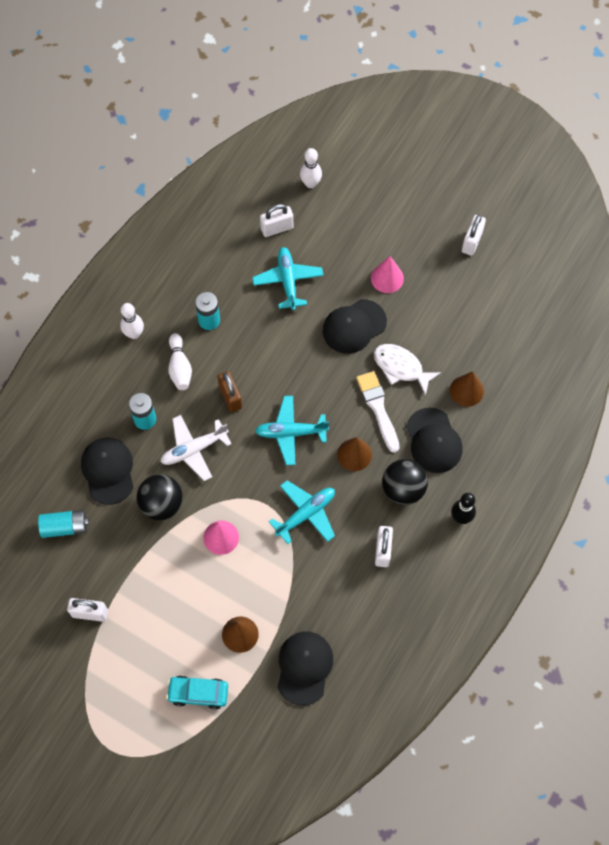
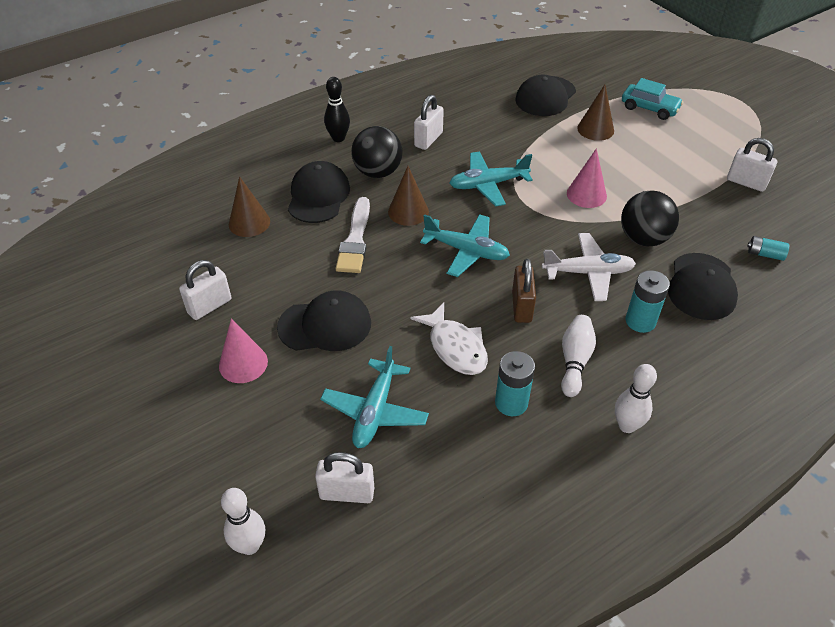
camera: 155 degrees left, 20 degrees down
(65, 527) = (765, 254): turquoise battery -> turquoise battery, size x0.63
(401, 367) = (301, 266): white fish -> white fish (455, 347)
(471, 242) = (102, 364): white padlock -> white padlock (209, 306)

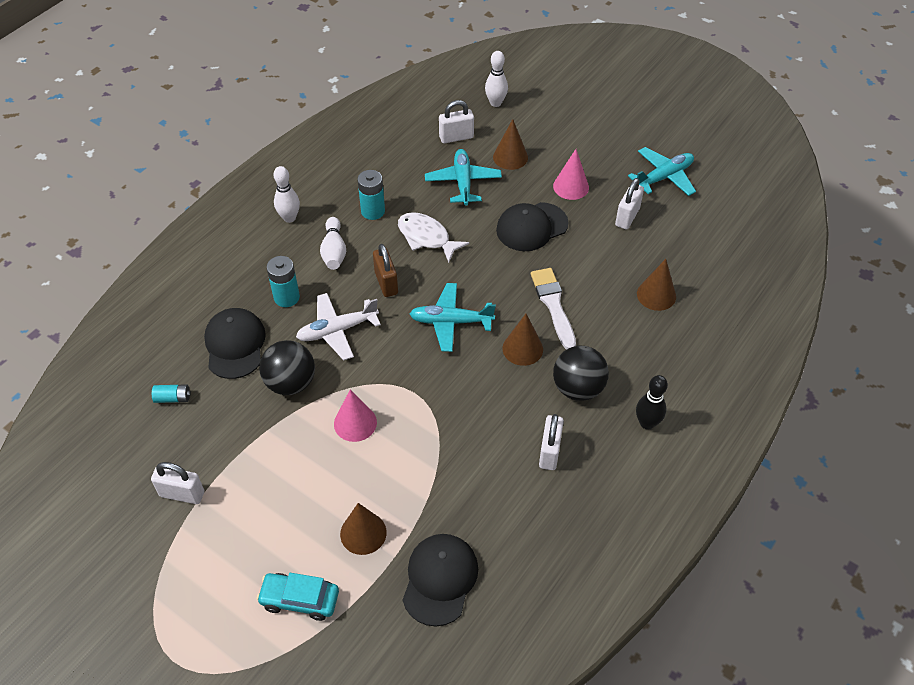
camera: 160 degrees right, 5 degrees up
(290, 432) = (510, 157): none -> brown cone
(318, 196) = (616, 341): black cap -> none
(488, 184) = (459, 405): turquoise plane -> turquoise plane (664, 177)

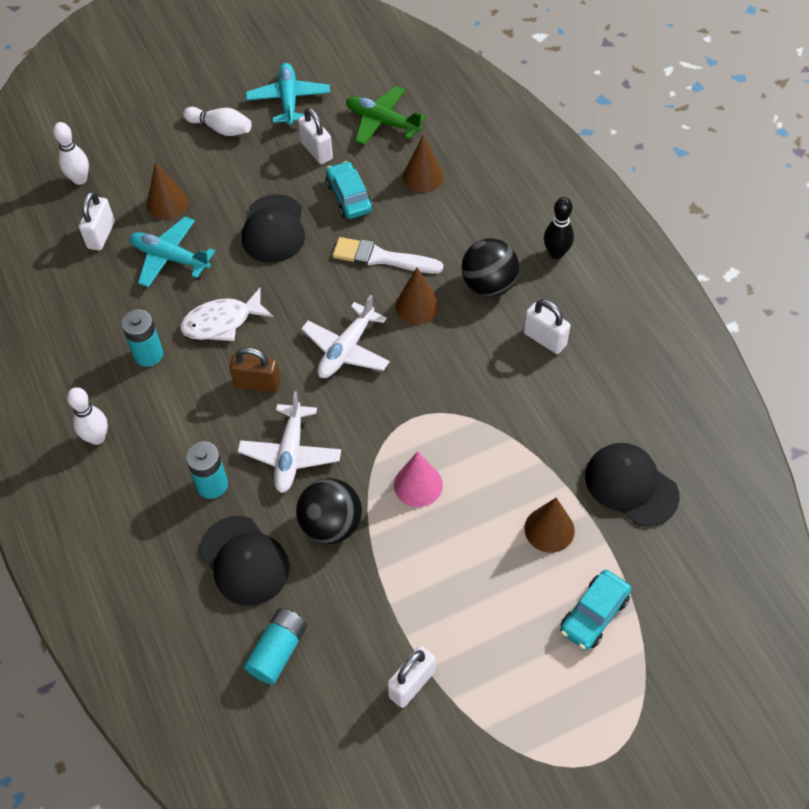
camera: 60 degrees left, 5 degrees up
(173, 398) = (278, 651): turquoise battery -> turquoise battery, size x1.59
(235, 345) = (244, 561): black cap -> black cap turned 150 degrees counterclockwise
(334, 251) = (179, 414): white bowling pin -> white bowling pin (221, 129)
(451, 322) = (346, 349): turquoise plane -> white plane
(571, 186) = (245, 174): pink cone -> none
(597, 257) = (349, 197): none -> turquoise car
(691, 243) = (382, 122): none -> green plane

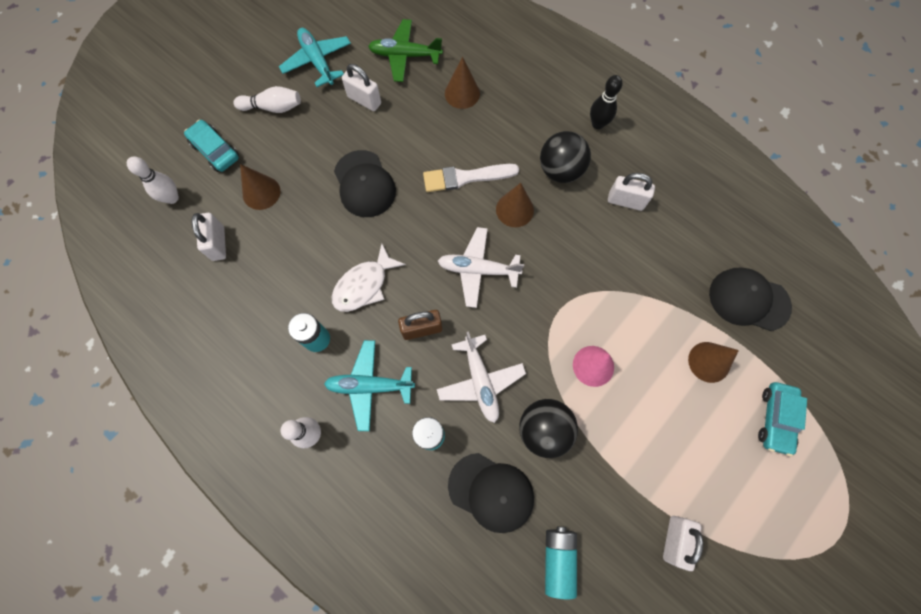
camera: 25 degrees left, 15 degrees up
(170, 258) = (290, 242): turquoise plane -> turquoise plane (370, 386)
(346, 349) = (478, 270): white plane -> white plane turned 90 degrees clockwise
(349, 197) = (412, 133): turquoise car -> turquoise car (215, 151)

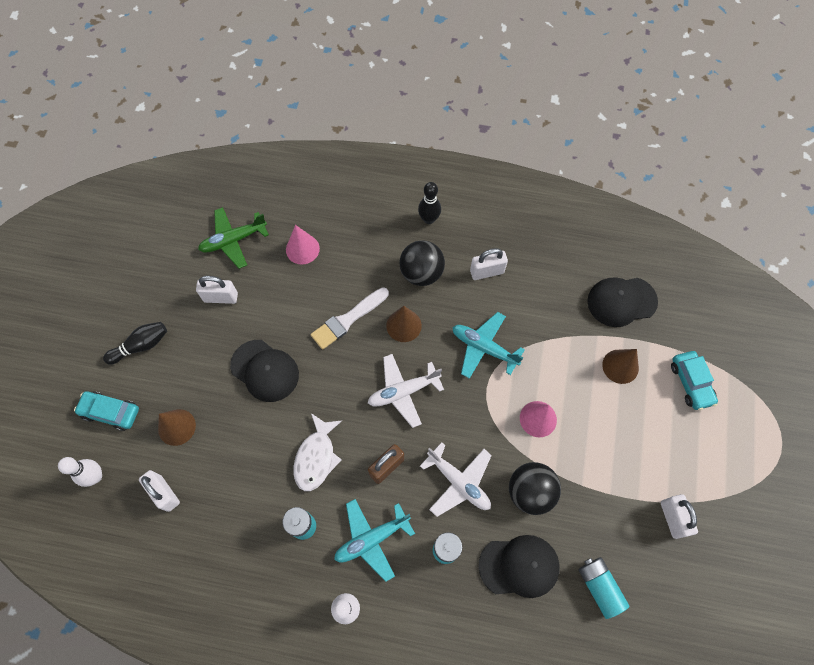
camera: 30 degrees left, 5 degrees down
(273, 107) = (141, 346): white bowling pin -> black bowling pin
(317, 61) = (157, 284): turquoise plane -> turquoise plane (484, 348)
(462, 93) = (302, 249): brown cone -> pink cone

